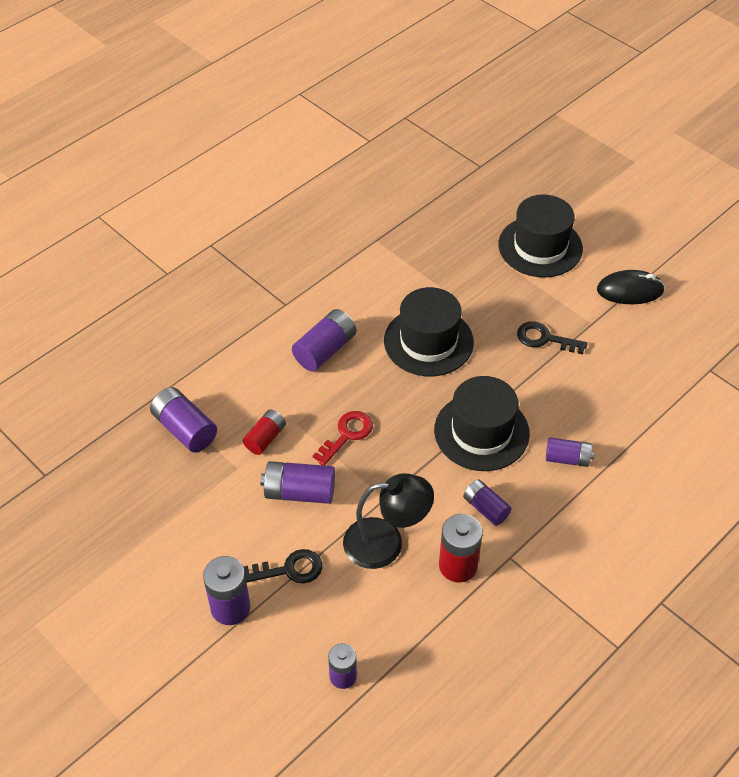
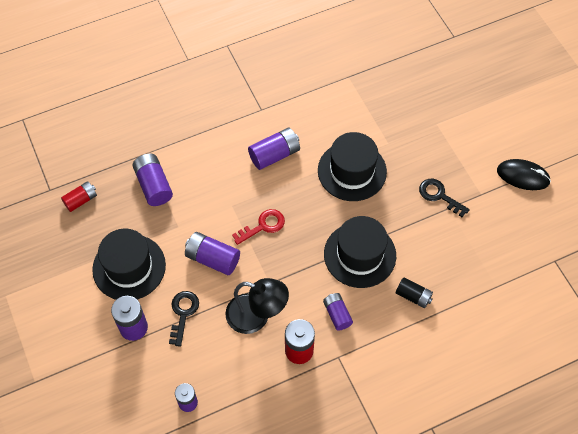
camera: 20 degrees right, 10 degrees up
(265, 438) = (205, 210): red battery -> red battery (81, 200)
(289, 569) = (183, 313): black key -> black key turned 90 degrees counterclockwise
(540, 247) = (470, 118): black hat -> black hat (129, 267)
(567, 458) = (413, 296): purple battery -> black battery

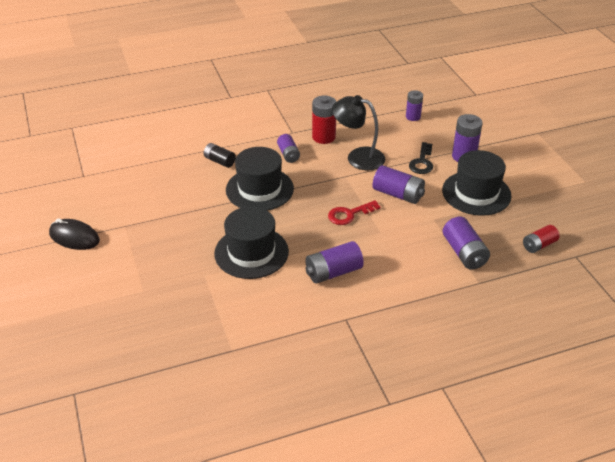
camera: 175 degrees left, 20 degrees down
(439, 196) = (167, 227): black key -> none

